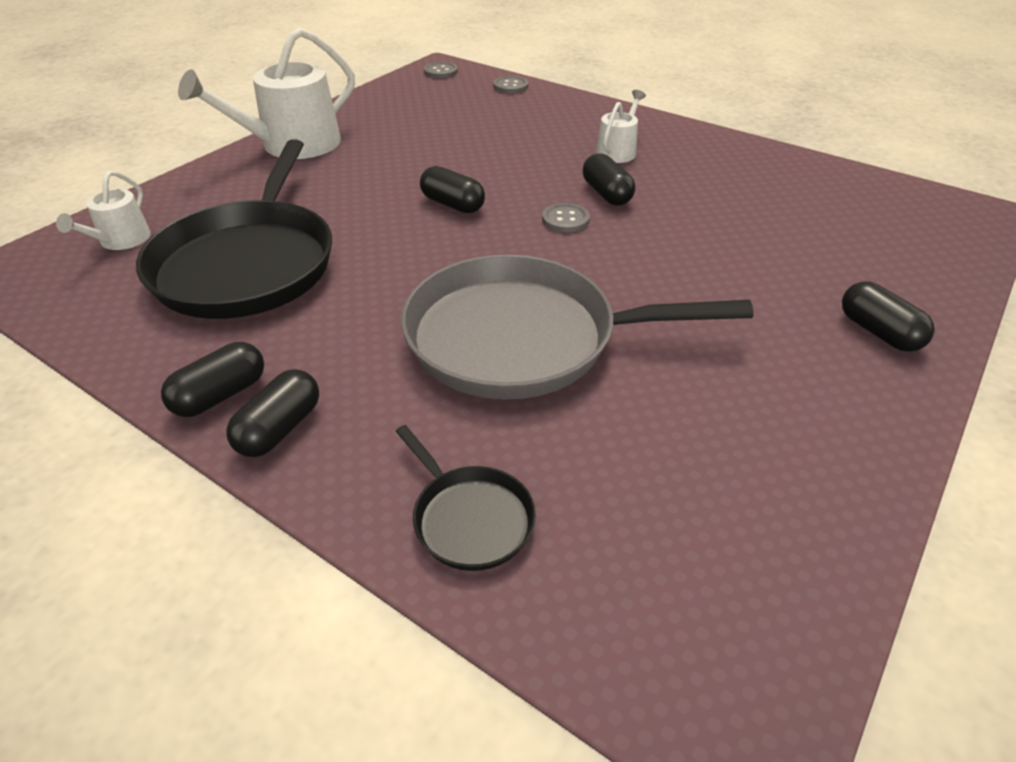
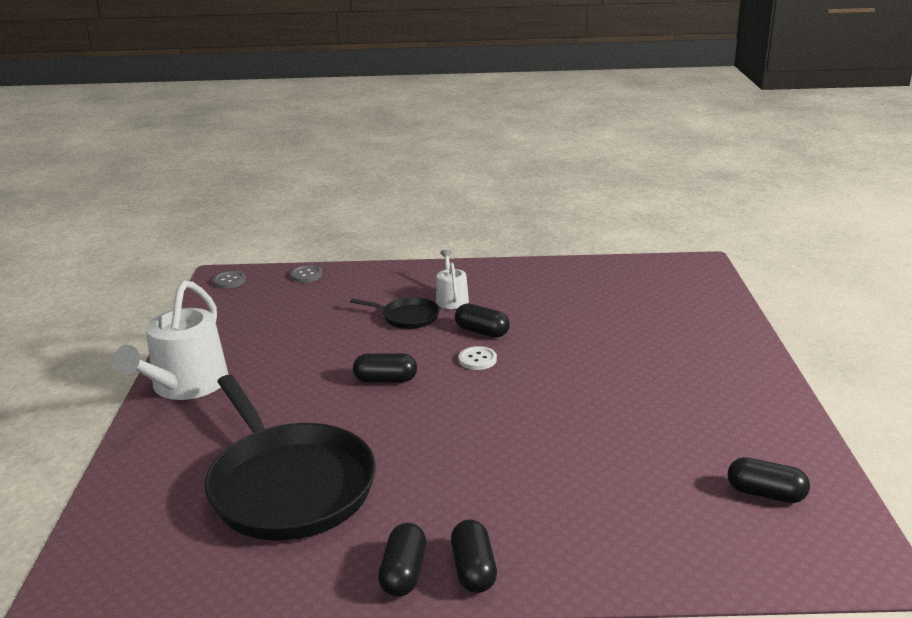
camera: 35 degrees left, 15 degrees down
(121, 240) = (147, 518): white watering can -> none
(470, 519) = (647, 552): black pan -> black pan (407, 317)
(521, 338) = (547, 445): grey pan -> none
(565, 219) = (477, 359): grey button -> white button
(879, 332) = (725, 354): black capsule -> black capsule (765, 493)

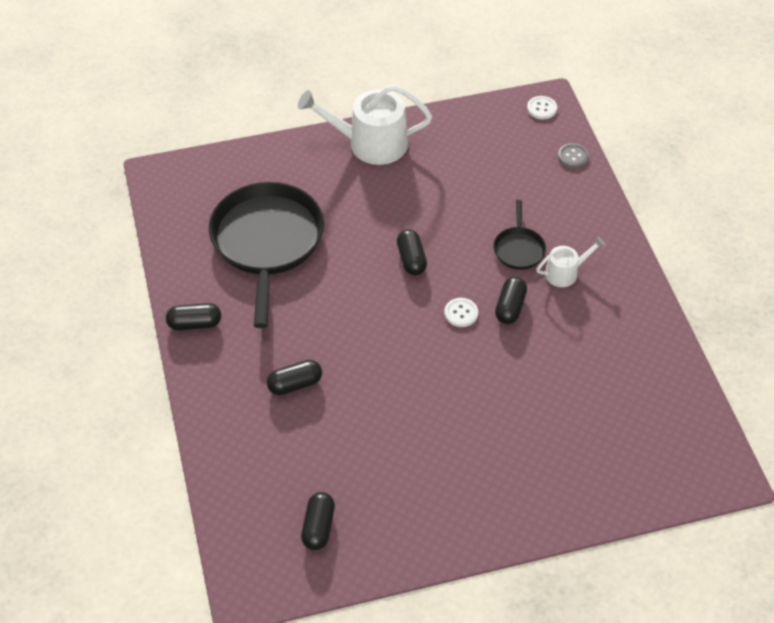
camera: 75 degrees right, 25 degrees up
(229, 281) = (541, 108): grey button -> white button
(289, 485) = (267, 242): black pan -> black pan turned 135 degrees clockwise
(473, 569) = (204, 359): black capsule -> black capsule (295, 384)

